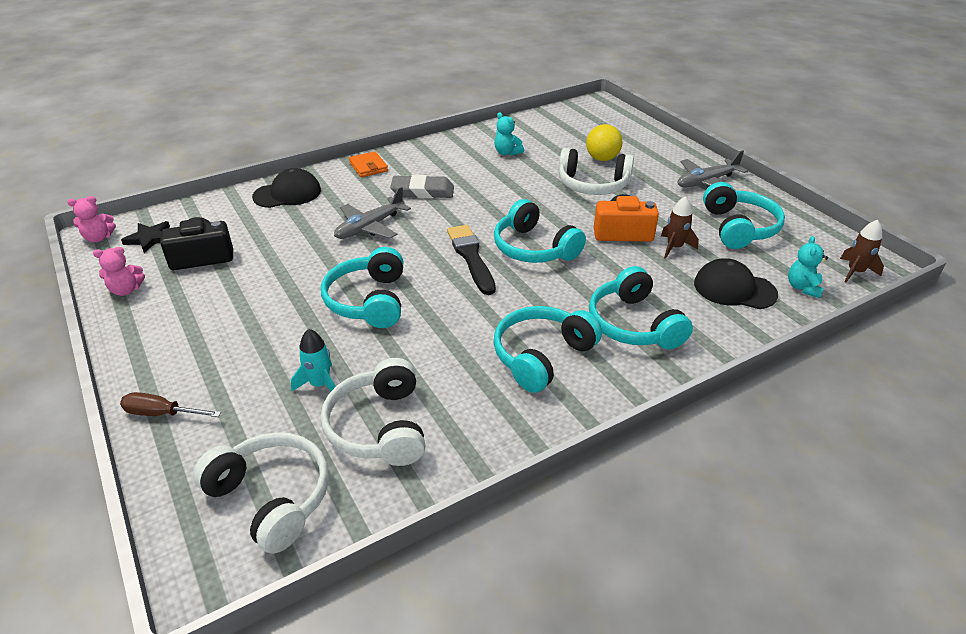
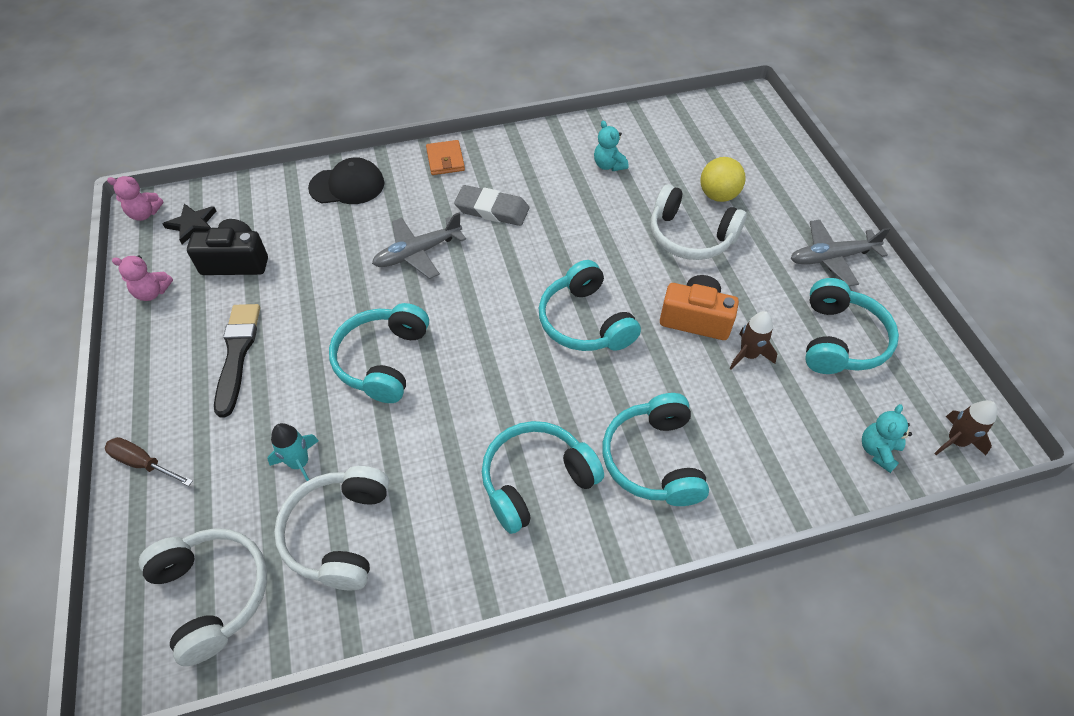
camera: 15 degrees right, 15 degrees up
(471, 257) = (511, 321): black brush -> black brush (237, 354)
(734, 289) = (793, 434): black cap -> none

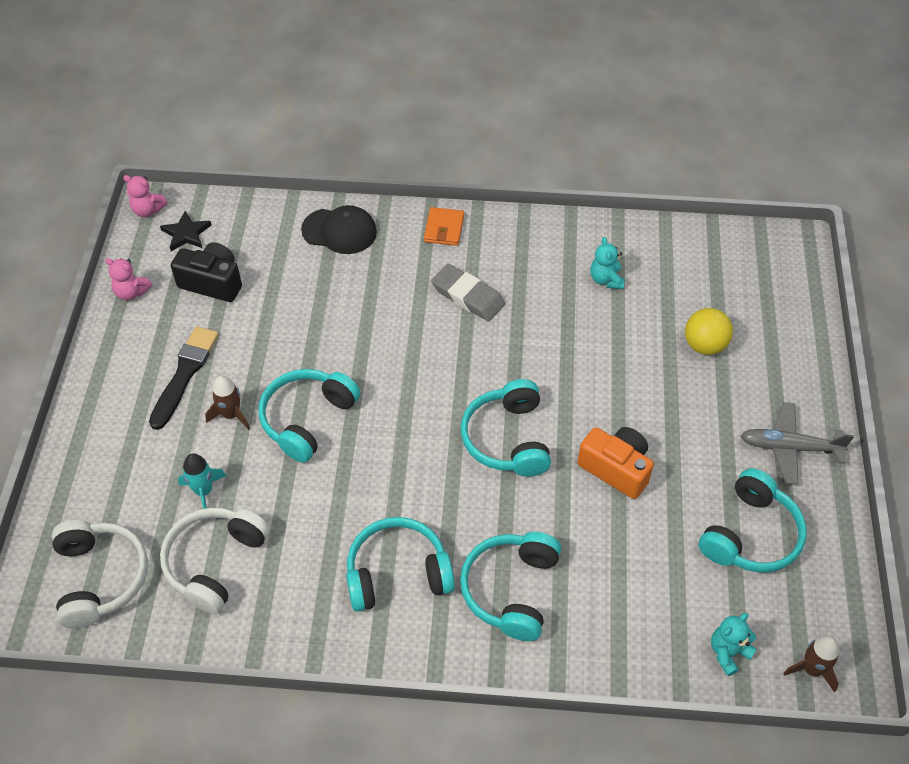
camera: 20 degrees right, 0 degrees up
(143, 463) = (79, 449): brown screwdriver -> none
(418, 253) = (379, 321): grey plane -> none
(690, 236) = (653, 381): white headphones -> none
(748, 355) = (650, 520): brown rocket -> brown rocket (231, 415)

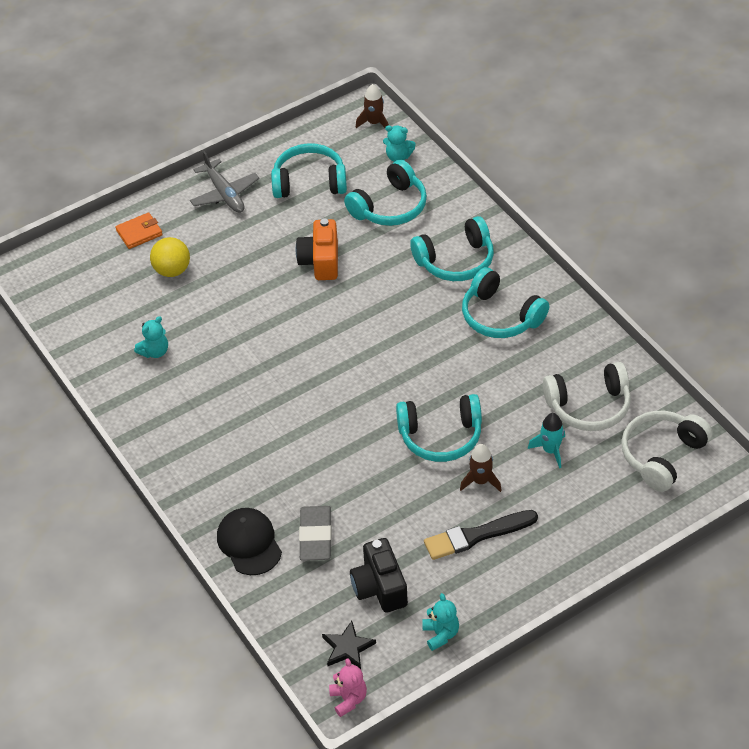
camera: 125 degrees left, 5 degrees down
(131, 292) = (441, 634): pink teddy bear -> turquoise teddy bear
(444, 229) = (186, 477): orange wallet -> orange wallet (139, 233)
(468, 296) = (244, 419): grey eraser -> grey eraser (315, 536)
(507, 439) = (350, 324): turquoise headphones -> turquoise headphones (390, 207)

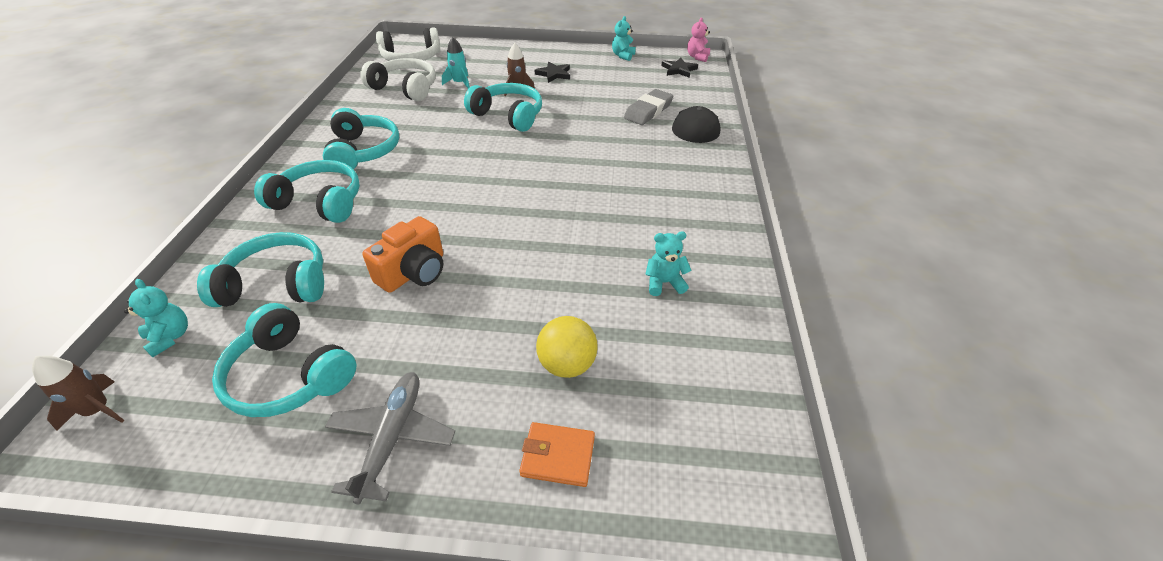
camera: 145 degrees left, 5 degrees down
(379, 587) = (634, 80): black camera -> none
(476, 536) = (554, 74): black brush -> black star

